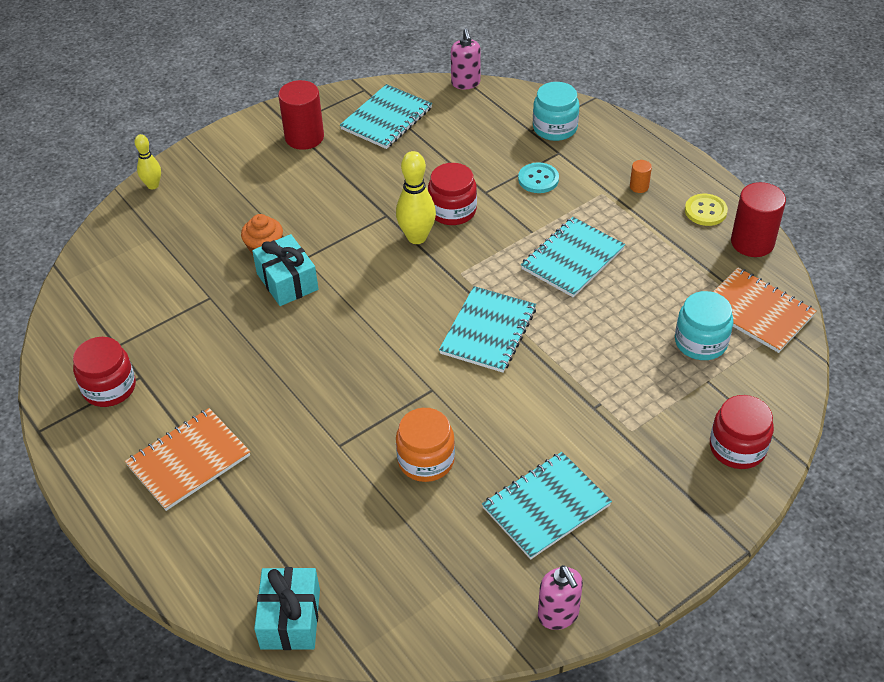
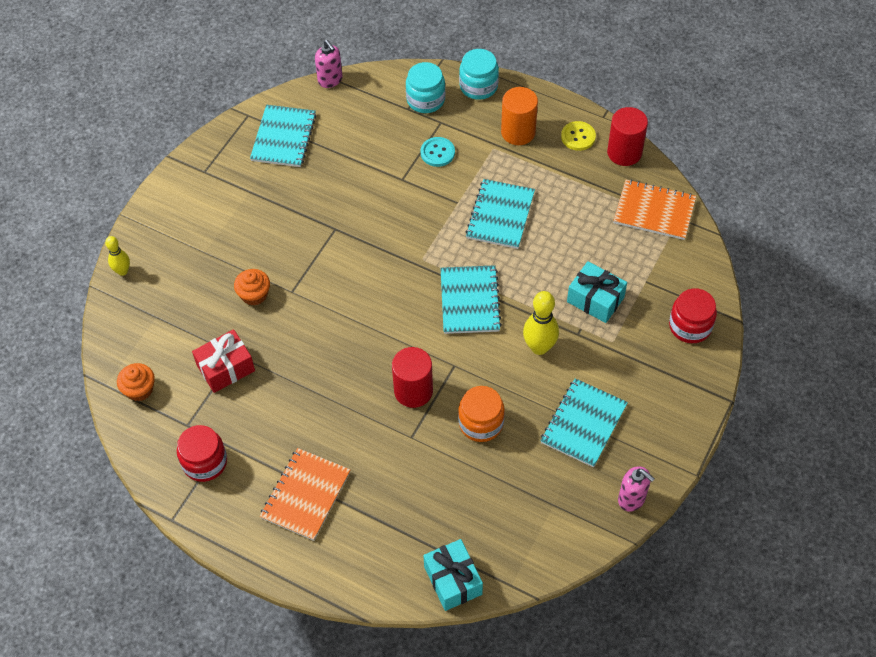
camera: 25 degrees left, 10 degrees up
(94, 296) = (139, 389): none -> orange cupcake
(191, 306) = (226, 368): none -> red gift
(287, 281) = (290, 317): turquoise gift -> turquoise gift (595, 299)
(304, 137) = (224, 179): red cylinder -> red cylinder (413, 391)
(417, 237) = (371, 240): yellow bowling pin -> yellow bowling pin (539, 347)
(452, 210) = (385, 205): red jar -> none
(639, 186) = (518, 132): orange cylinder -> orange cylinder, size x2.15
(700, 342) = (626, 251): turquoise jar -> turquoise jar (478, 86)

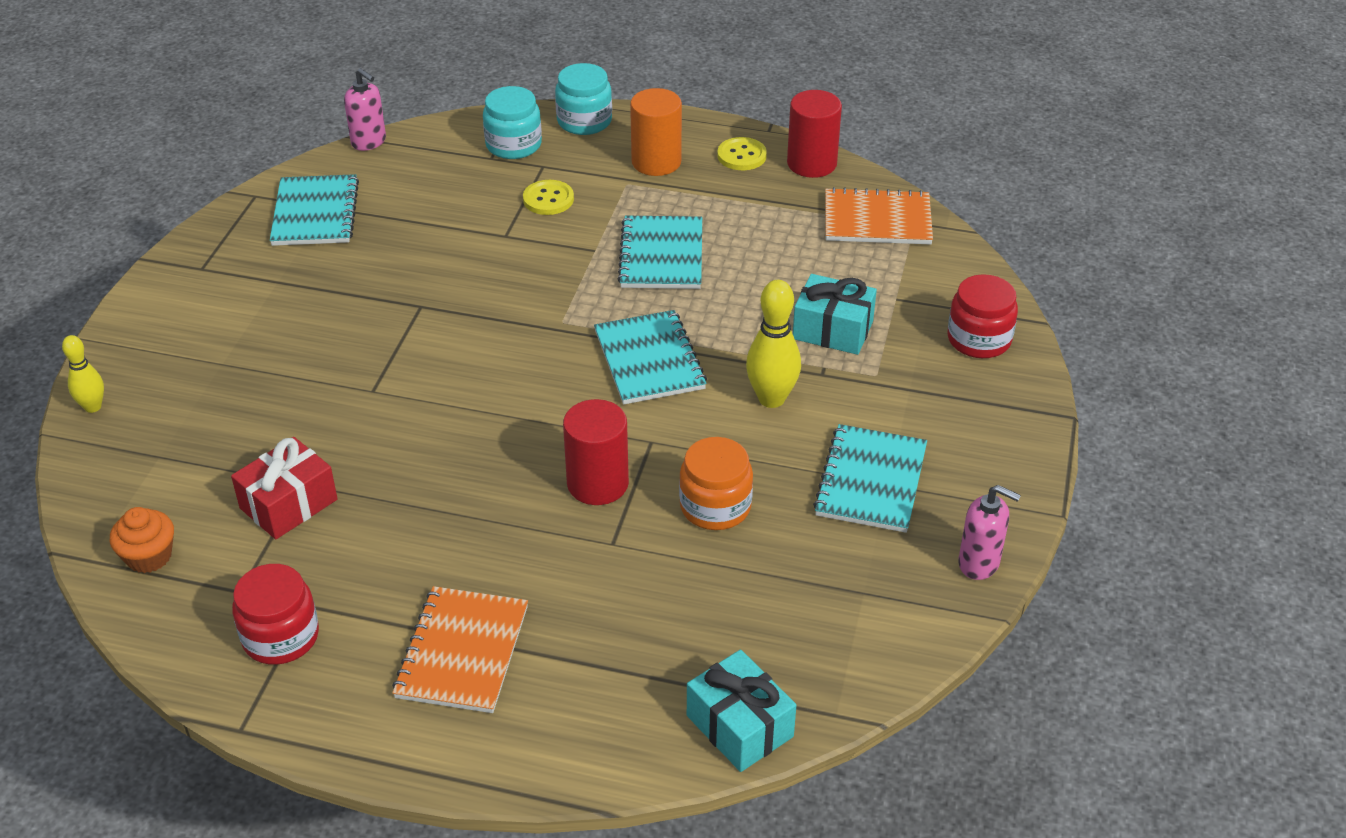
camera: 15 degrees left, 15 degrees down
(254, 295) = (314, 403): orange cupcake -> none
(437, 153) = (548, 199): turquoise button -> yellow button

